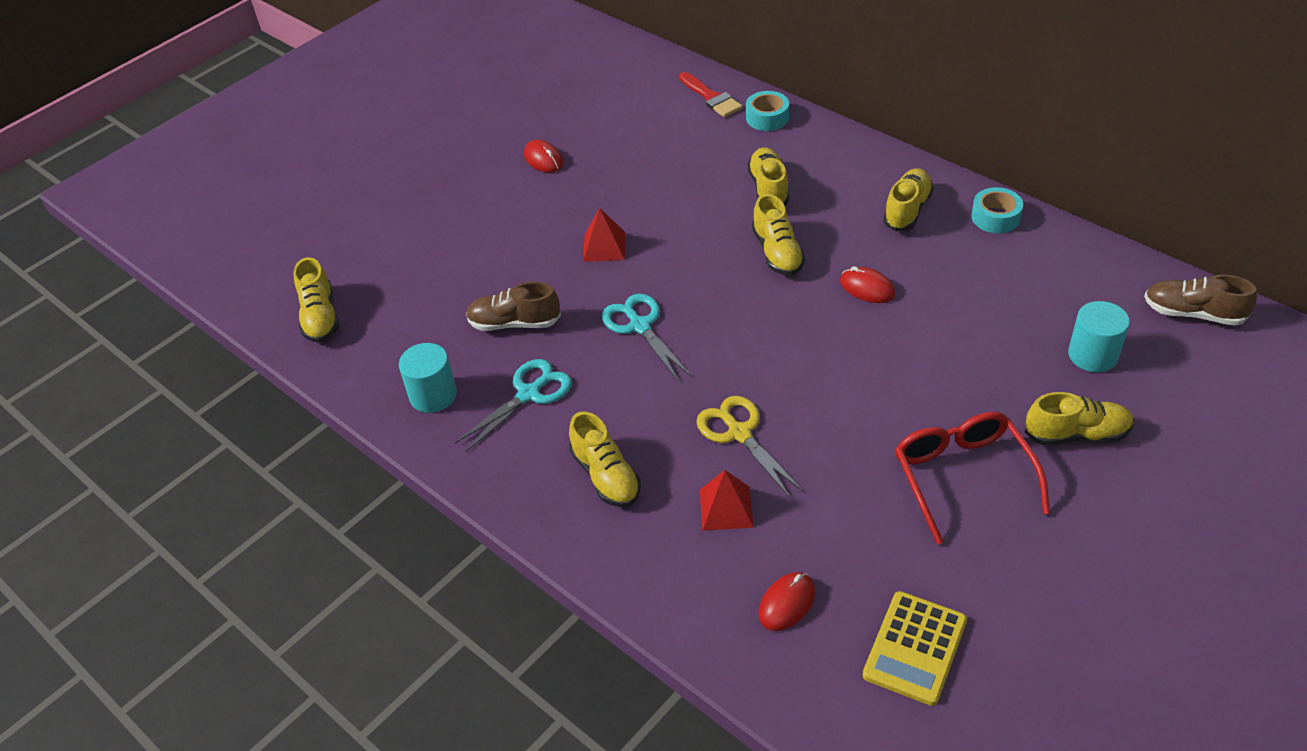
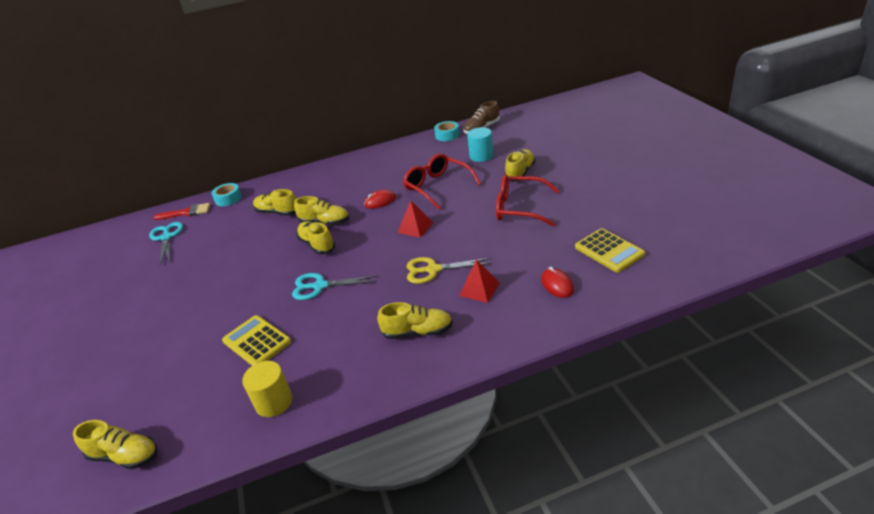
camera: 60 degrees left, 10 degrees down
(433, 395) = (274, 402): turquoise cylinder -> yellow cylinder
(514, 323) = (257, 342): brown shoe -> yellow calculator
(528, 394) = (322, 350): turquoise scissors -> turquoise scissors (166, 237)
(543, 159) = (138, 291): red mouse -> none
(604, 246) = (242, 284): red pyramid -> red pyramid (415, 227)
(907, 210) = (345, 176): yellow shoe -> yellow shoe (317, 244)
(955, 339) = (437, 186): none -> red glasses
(995, 217) = (378, 155): turquoise tape -> turquoise tape (447, 135)

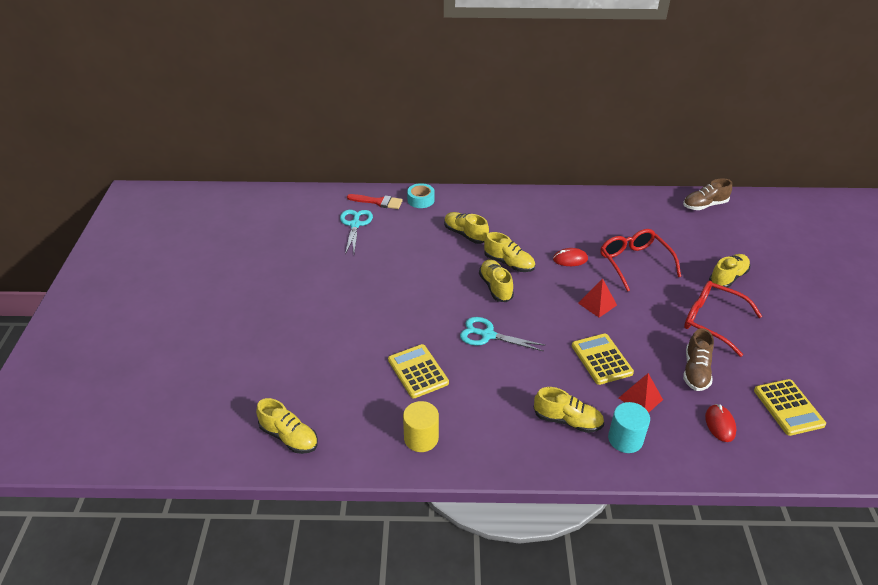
camera: 15 degrees right, 5 degrees up
(433, 270) = (601, 359): yellow scissors -> yellow calculator
(447, 135) = (664, 200): turquoise tape -> none
(481, 156) = (692, 241): turquoise cylinder -> turquoise cylinder (625, 439)
(520, 250) = (695, 371): none -> brown shoe

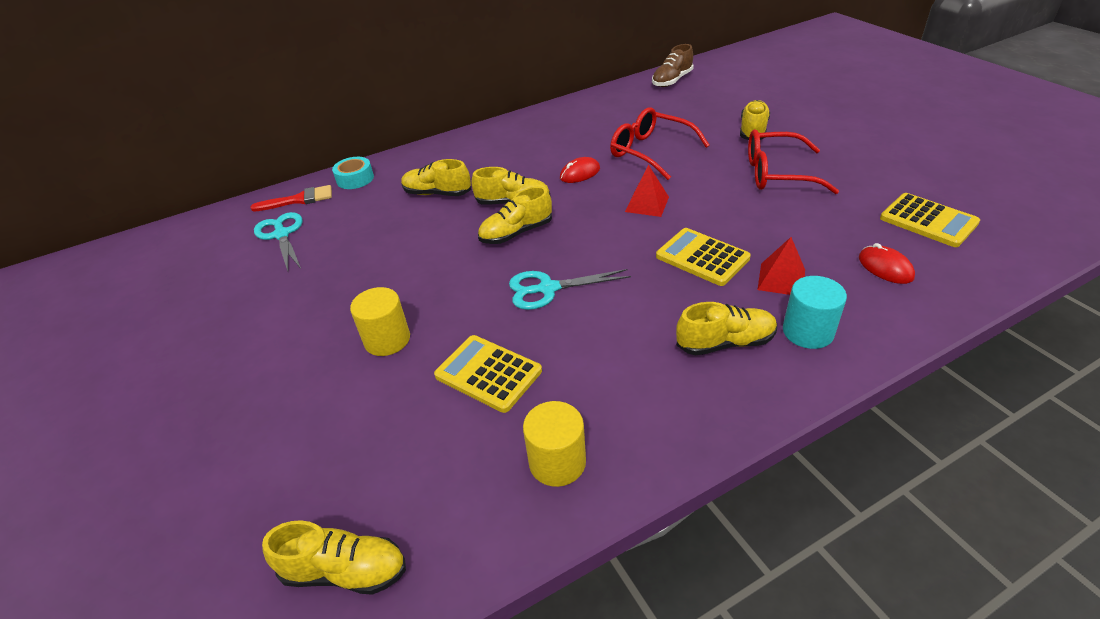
camera: 25 degrees left, 0 degrees up
(376, 324) = (387, 340): none -> yellow cylinder
(495, 287) = (516, 233): yellow shoe -> yellow shoe turned 75 degrees counterclockwise
(695, 371) = (808, 226): brown shoe -> none

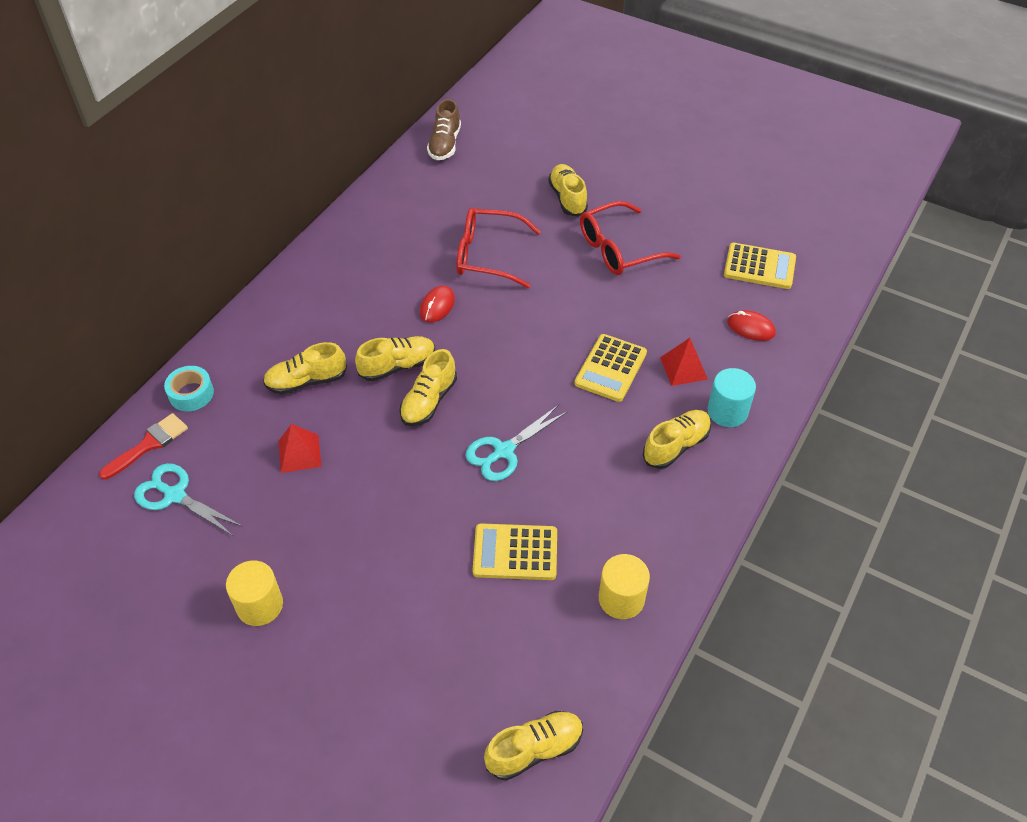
camera: 35 degrees left, 10 degrees up
(387, 340) = (401, 561): yellow cylinder -> yellow cylinder (260, 605)
(647, 204) = (527, 324): red pyramid -> red pyramid (299, 453)
(702, 257) = (610, 368): yellow calculator -> yellow calculator turned 75 degrees counterclockwise

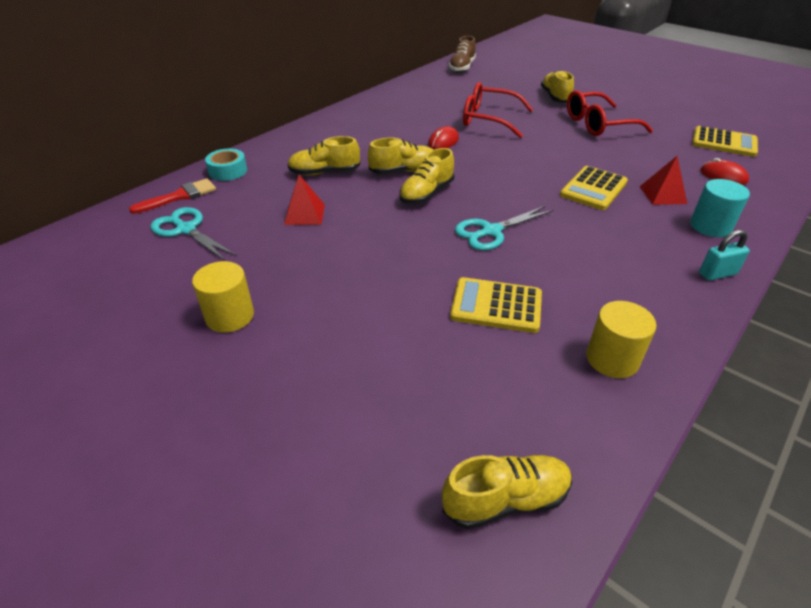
camera: 10 degrees right, 10 degrees down
(676, 446) = (661, 245): yellow shoe -> none
(725, 479) = (717, 274): none -> turquoise padlock

